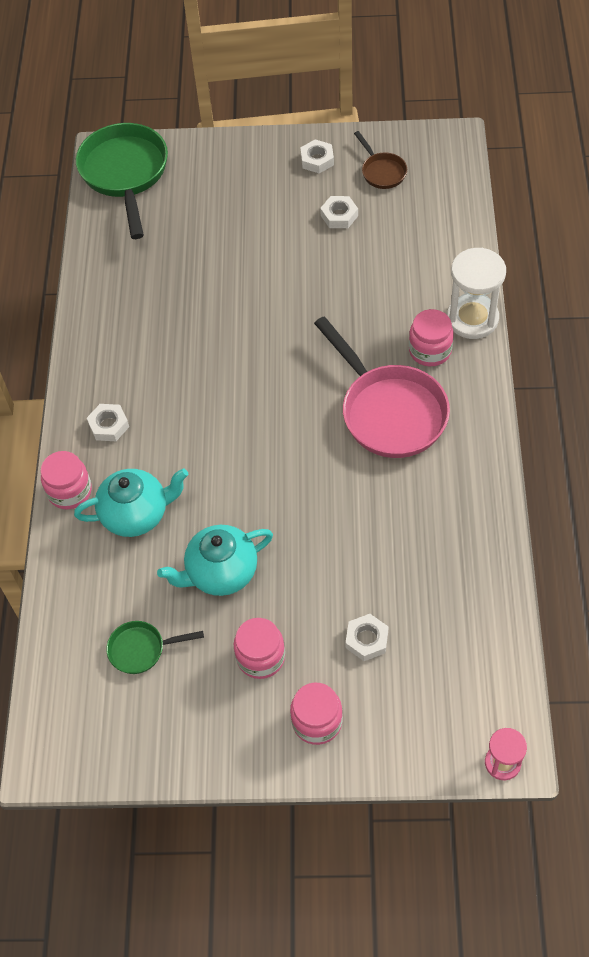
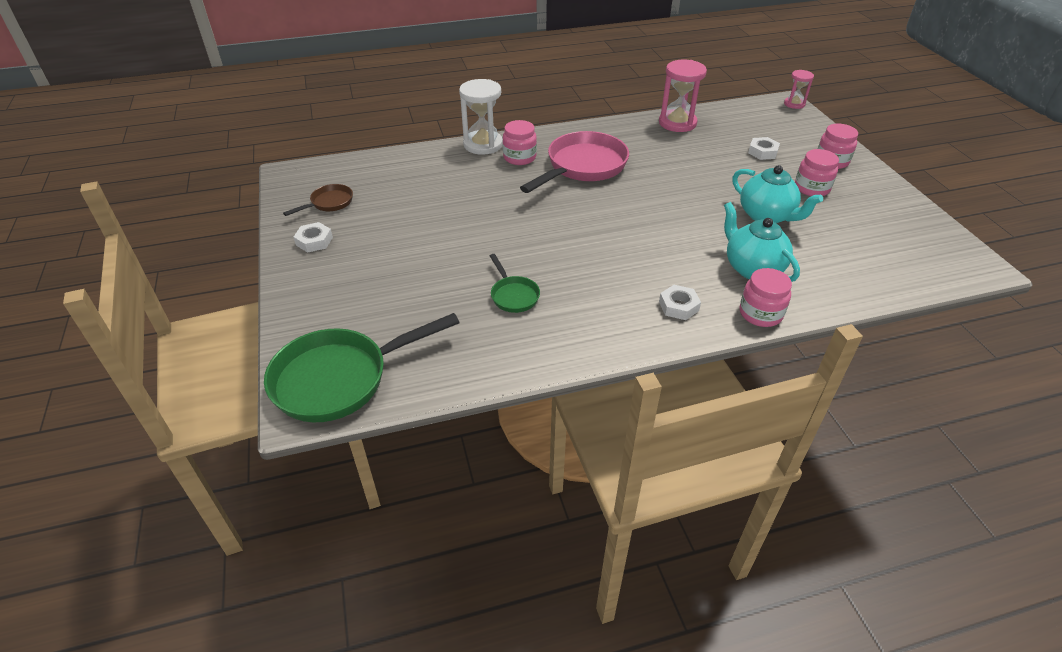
camera: 110 degrees left, 15 degrees down
(141, 649) = (856, 240): green pan -> green pan (513, 295)
(339, 215) = (386, 218): white nut -> none
(477, 560) = (677, 123): none -> pink hourglass

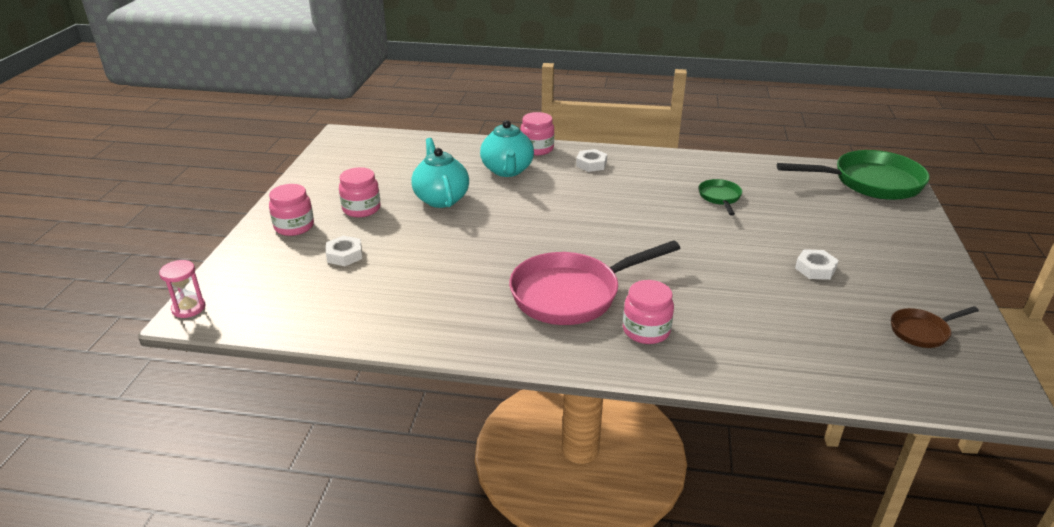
camera: 155 degrees left, 10 degrees down
(314, 241) = (926, 287): white nut -> white nut (815, 269)
(483, 144) = (690, 369): white hourglass -> none
(677, 123) = (384, 324): pink hourglass -> none

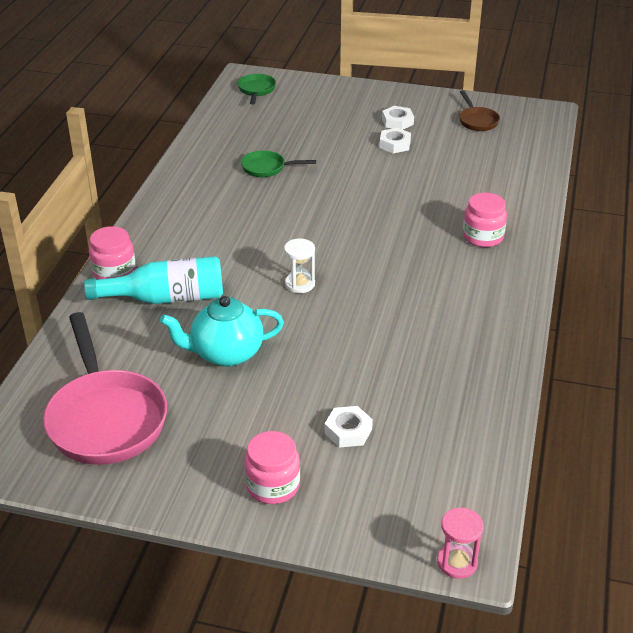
camera: 85 degrees left, 5 degrees up
(361, 209) = (237, 423): pink jar -> none
(507, 170) = (166, 298): turquoise teapot -> turquoise bottle
(536, 224) = (300, 284): none -> white hourglass
(572, 294) = (430, 270): pink pan -> pink pan (105, 418)
(591, 164) = (170, 236): white nut -> white nut (397, 122)
(870, 182) = (256, 90): green pan -> green pan, size x0.48

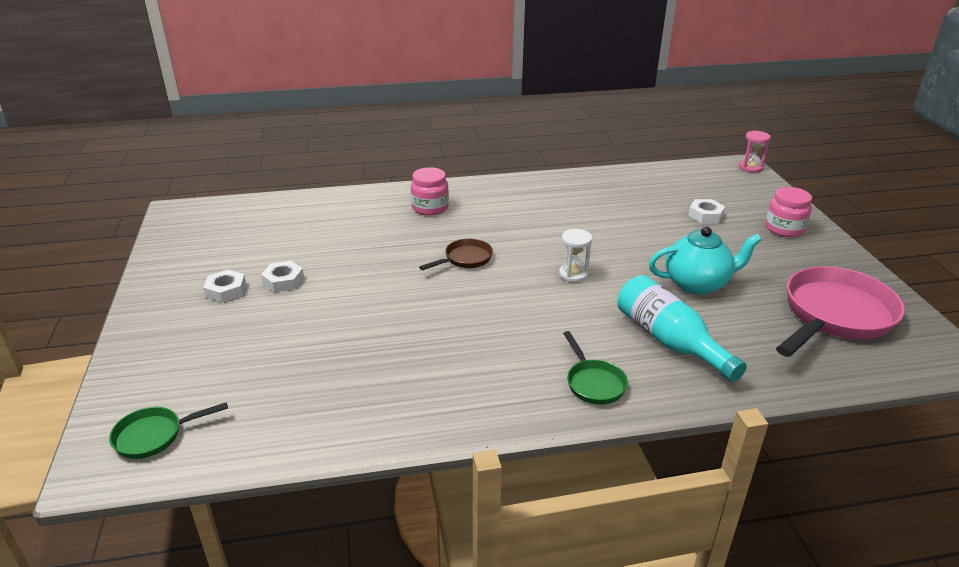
camera: 115 degrees left, 5 degrees down
(114, 272) = (669, 394): pink jar -> none
(226, 354) = (697, 284): turquoise teapot -> turquoise teapot turned 60 degrees counterclockwise
(267, 168) = (382, 354): green pan -> green pan (593, 383)
(477, 121) = (209, 244): brown pan -> brown pan (465, 259)

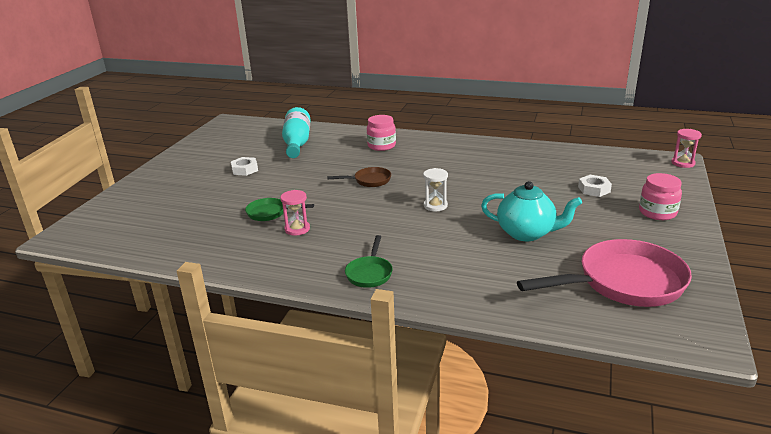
camera: 30 degrees right, 5 degrees down
(154, 436) = (98, 230): green pan -> green pan (270, 213)
(226, 290) = (208, 168): white nut -> none
(447, 349) = (297, 229): none -> pink hourglass
(669, 341) = (457, 263): turquoise bottle -> turquoise bottle (297, 143)

